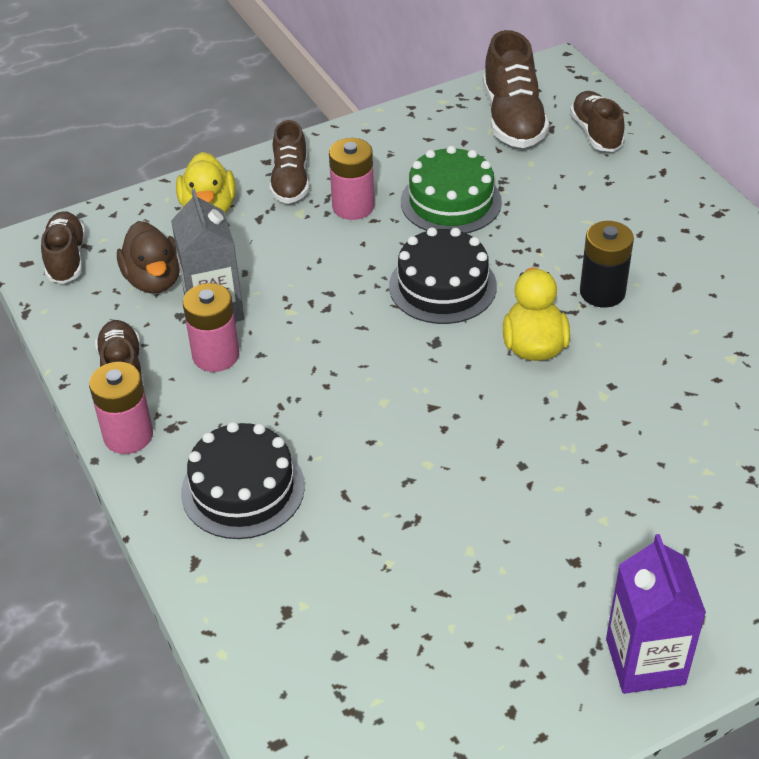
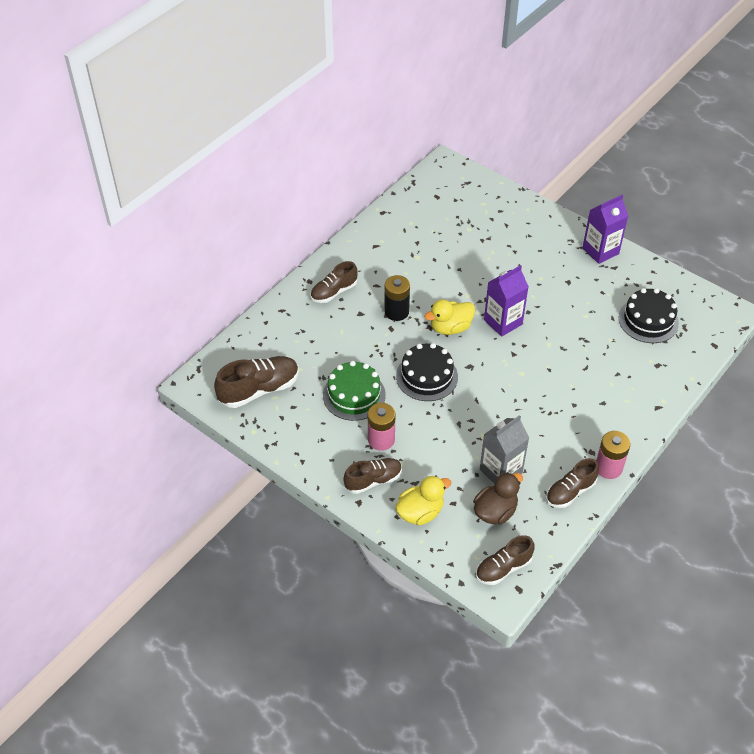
camera: 115 degrees left, 5 degrees up
(216, 355) = (534, 455): pink battery -> none
(243, 489) = (608, 406): black cake -> black cake (648, 320)
(513, 419) = (503, 322): none -> purple carton
(596, 133) = (257, 347): brown shoe -> brown shoe (334, 292)

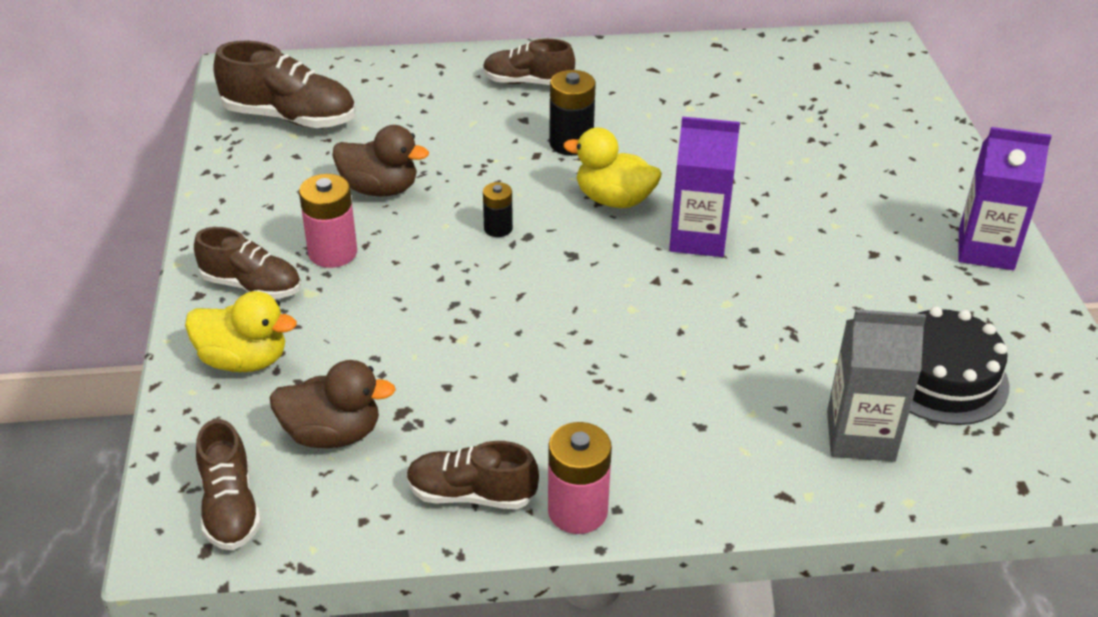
camera: 45 degrees right, 10 degrees down
(354, 395) = (380, 189): green cake -> brown duck
(427, 376) = (498, 228): black cake -> black battery
(501, 471) = (417, 395): grey carton -> grey carton (860, 436)
(503, 568) = (230, 507): brown shoe -> brown shoe turned 120 degrees counterclockwise

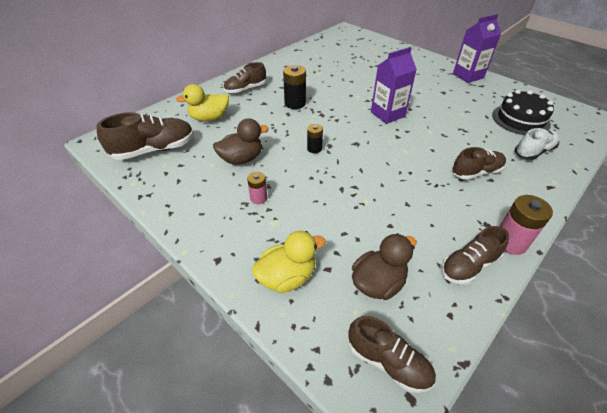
camera: 40 degrees left, 5 degrees up
(251, 286) = (240, 237): brown shoe -> brown shoe (476, 172)
(333, 252) = (258, 198): pink battery -> pink battery, size x0.60
(614, 200) = (340, 116): yellow duck -> yellow duck (209, 118)
(860, 436) = (533, 151): grey carton -> white shoe

